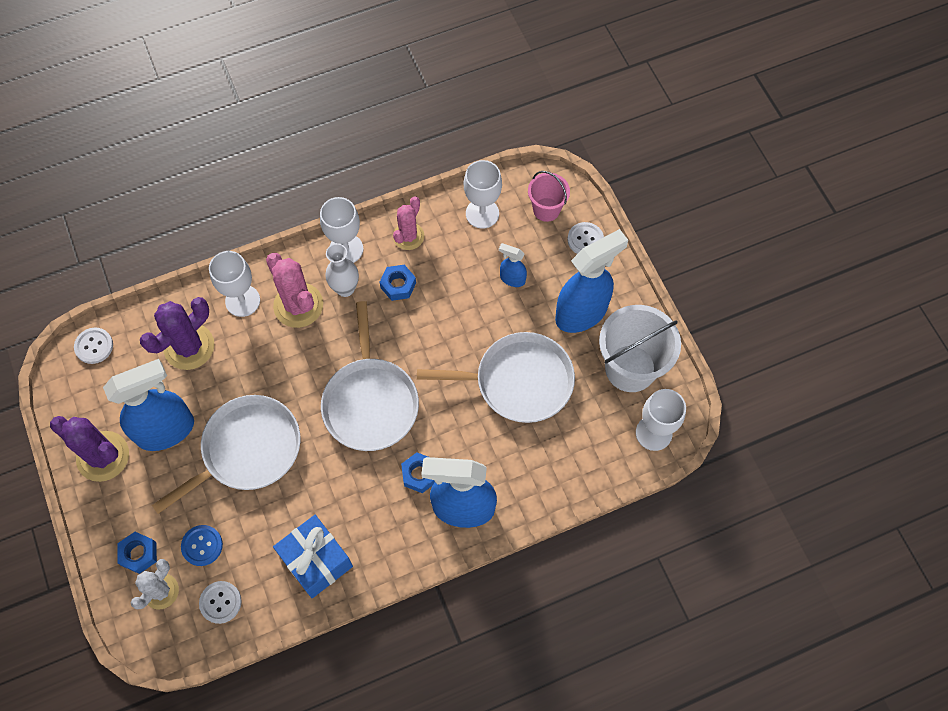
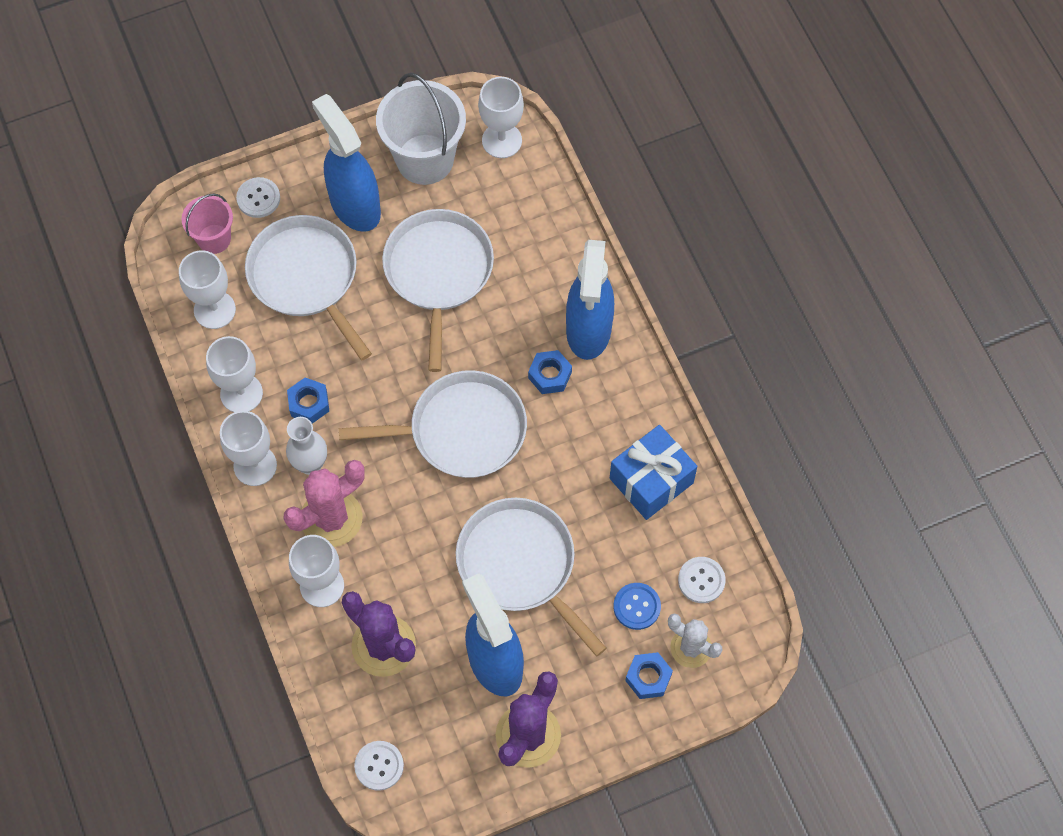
camera: 90 degrees left, 0 degrees up
(408, 236) = (241, 393): pink cactus -> white goblet
(512, 279) = (306, 277): blue spray bottle -> white pan

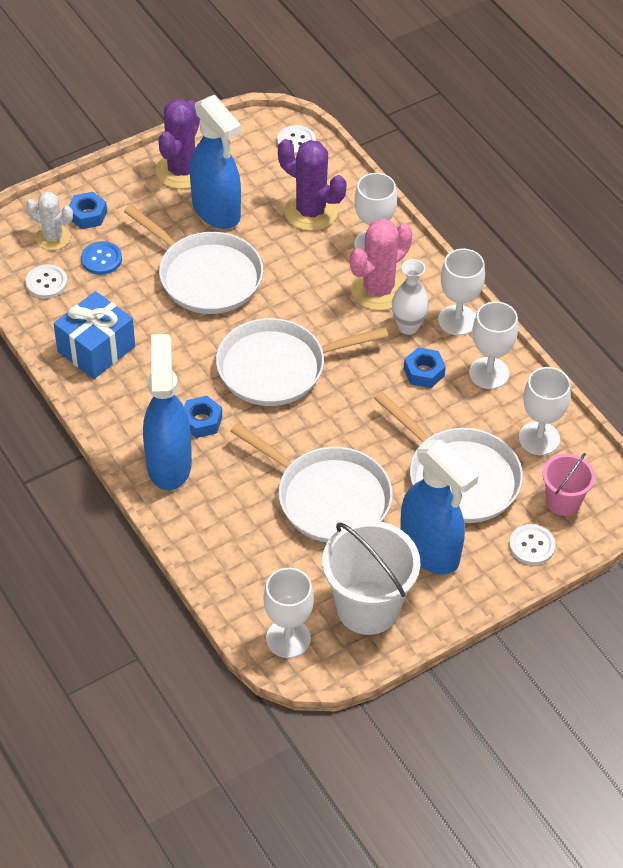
camera: 170 degrees right, 15 degrees down
(438, 273) = (328, 498): white pan -> white pan turned 45 degrees counterclockwise

